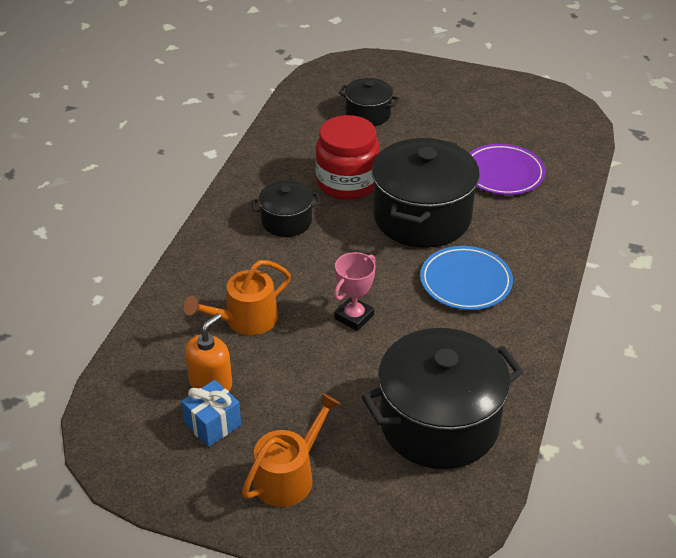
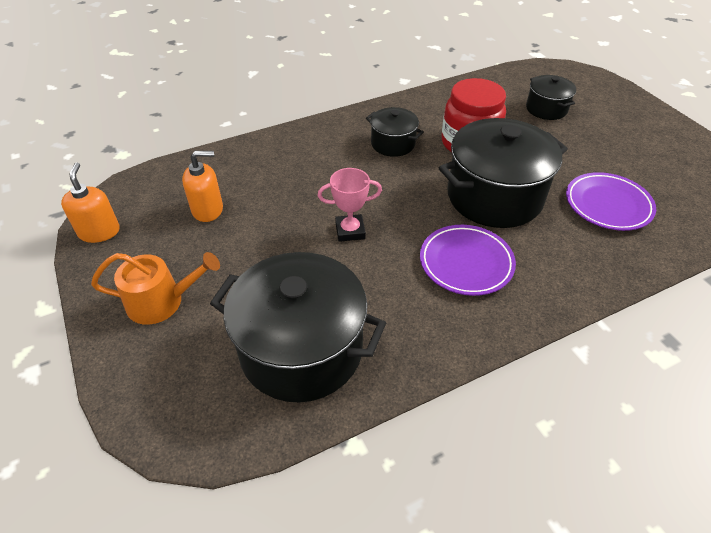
camera: 45 degrees right, 5 degrees up
(140, 472) = (99, 232): none -> orange soap dispenser
(213, 424) = (172, 235): blue gift -> none
(245, 319) = (282, 186): orange watering can -> none
(465, 282) = (466, 263): blue plate -> purple plate

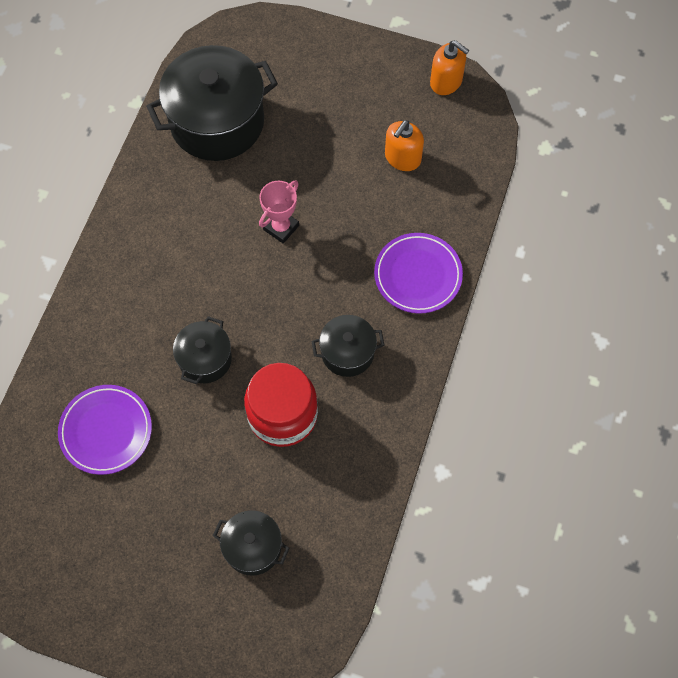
camera: 135 degrees right, 20 degrees up
(162, 301) = (335, 79): orange watering can -> none
(466, 263) = (173, 269): purple plate -> purple plate (418, 275)
(494, 197) = (205, 359): black pot -> black pot, size x0.51

